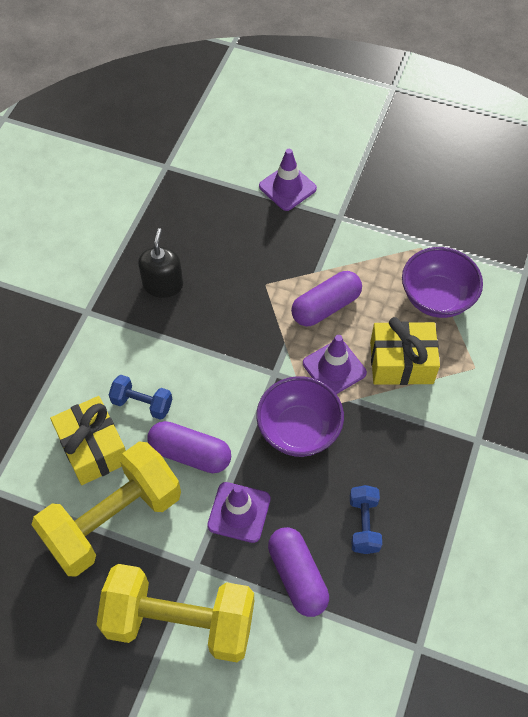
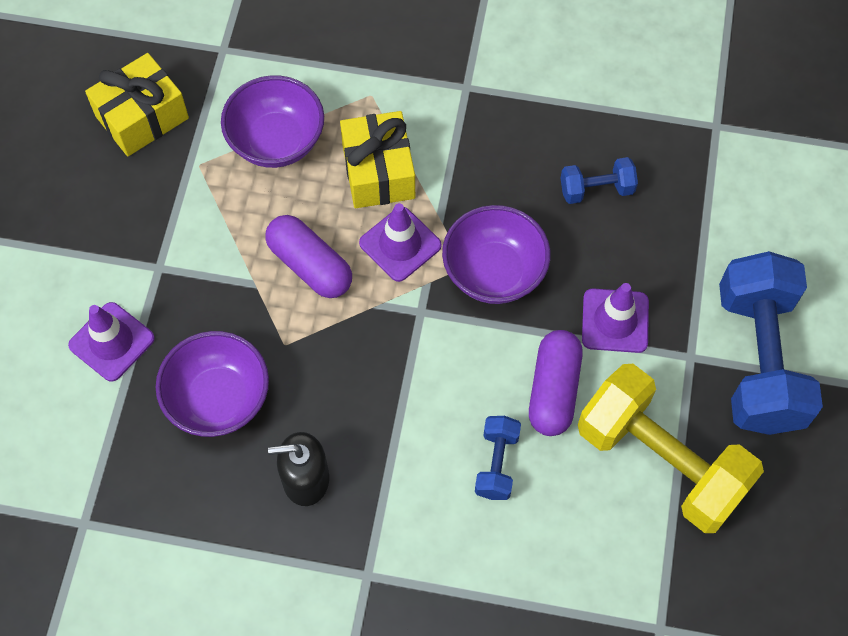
camera: 100 degrees left, 5 degrees up
(93, 448) = (573, 510): yellow gift -> yellow gift (142, 117)
(180, 621) = (758, 359): yellow dumbbell -> blue dumbbell
(232, 242) = (218, 399): none -> purple bowl
(297, 576) = (673, 248): purple capsule -> none

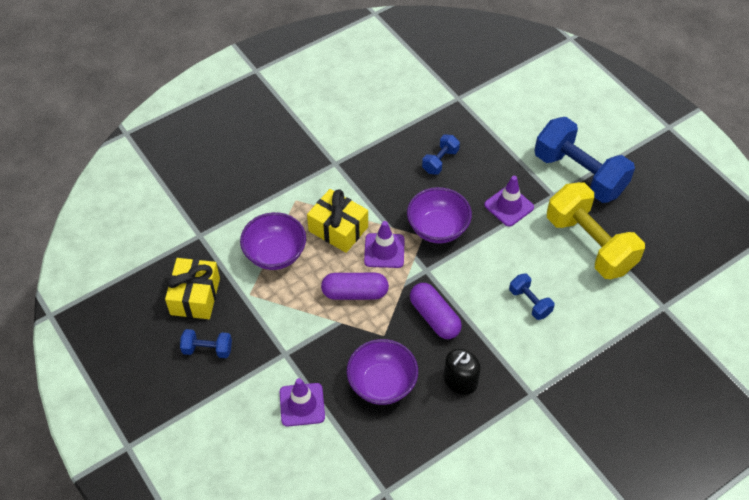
camera: 45 degrees left, 10 degrees down
(89, 189) = (207, 349): none -> blue dumbbell
(553, 390) = (517, 254): purple capsule -> purple capsule (434, 317)
(661, 461) = (590, 244): yellow dumbbell -> yellow dumbbell turned 60 degrees clockwise

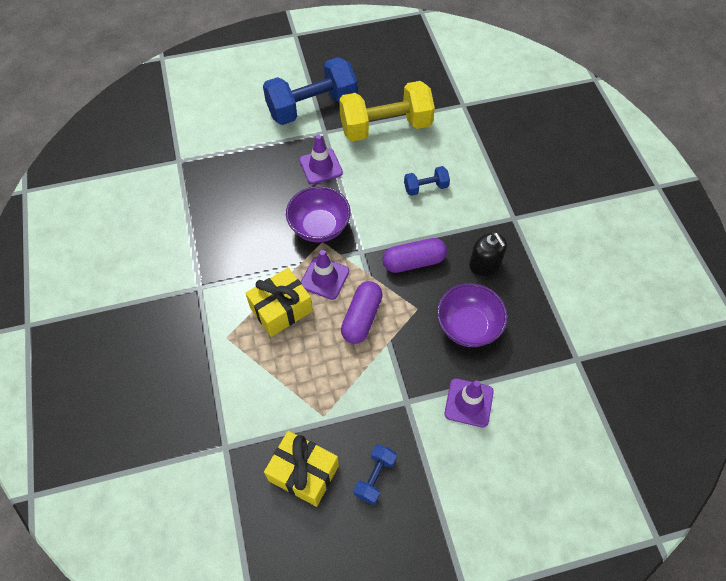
camera: 70 degrees left, 5 degrees up
(275, 254) = (285, 376): purple bowl -> none
(440, 161) = (244, 199): blue dumbbell -> none

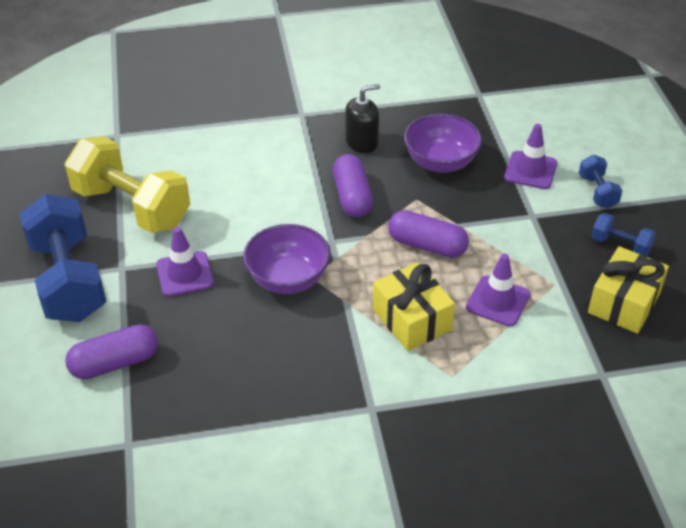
camera: 85 degrees left, 15 degrees down
(241, 143) = (115, 363): none -> purple capsule
(324, 278) = (368, 276): purple traffic cone -> purple traffic cone (498, 301)
(385, 127) = (132, 207): yellow dumbbell -> yellow dumbbell turned 45 degrees counterclockwise
(425, 187) = (243, 178): blue dumbbell -> blue dumbbell (597, 192)

